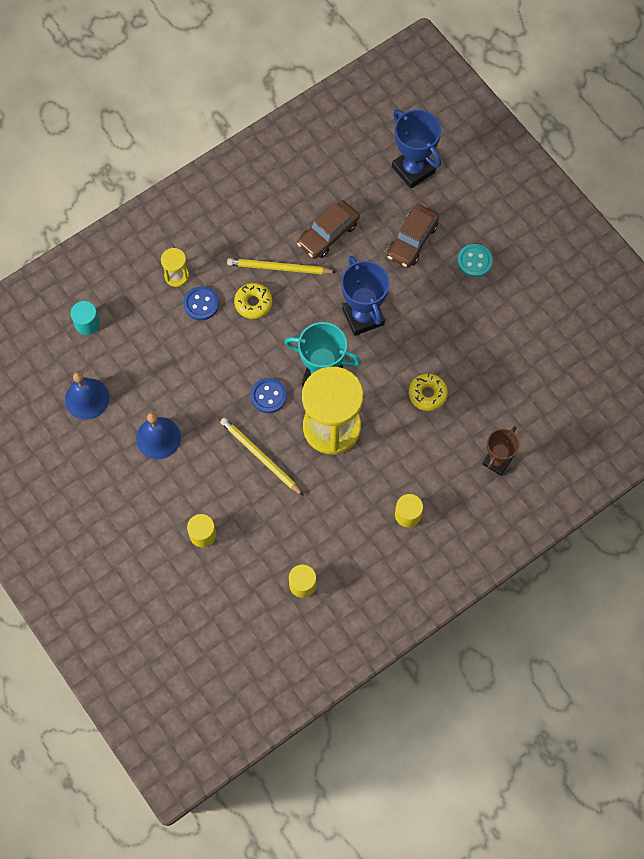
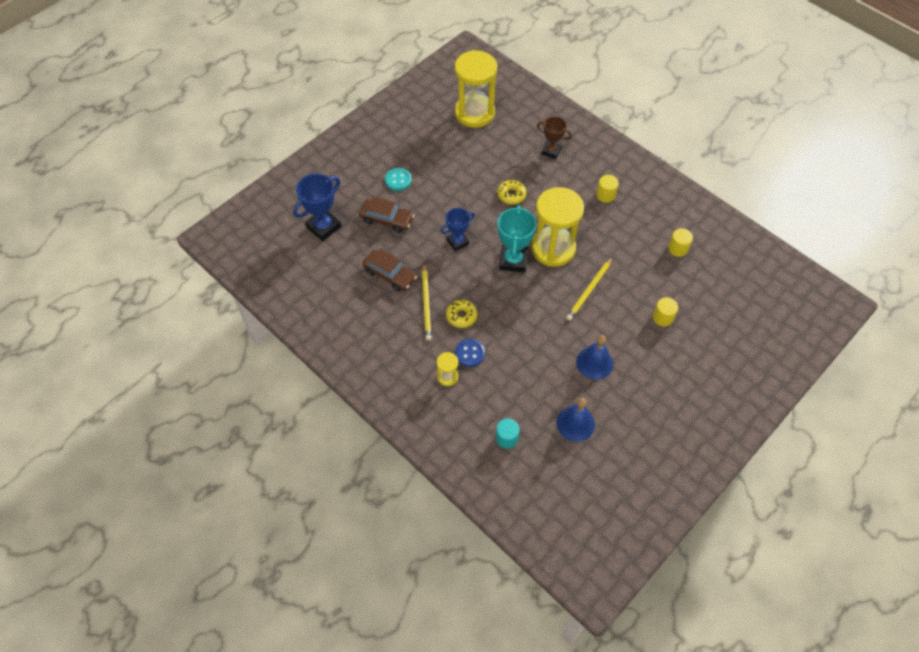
camera: 100 degrees left, 10 degrees down
(268, 396) = (538, 293): blue button -> none
(363, 316) = (457, 242): blue trophy -> blue trophy, size x0.66
(582, 374) = (474, 113): none -> yellow hourglass

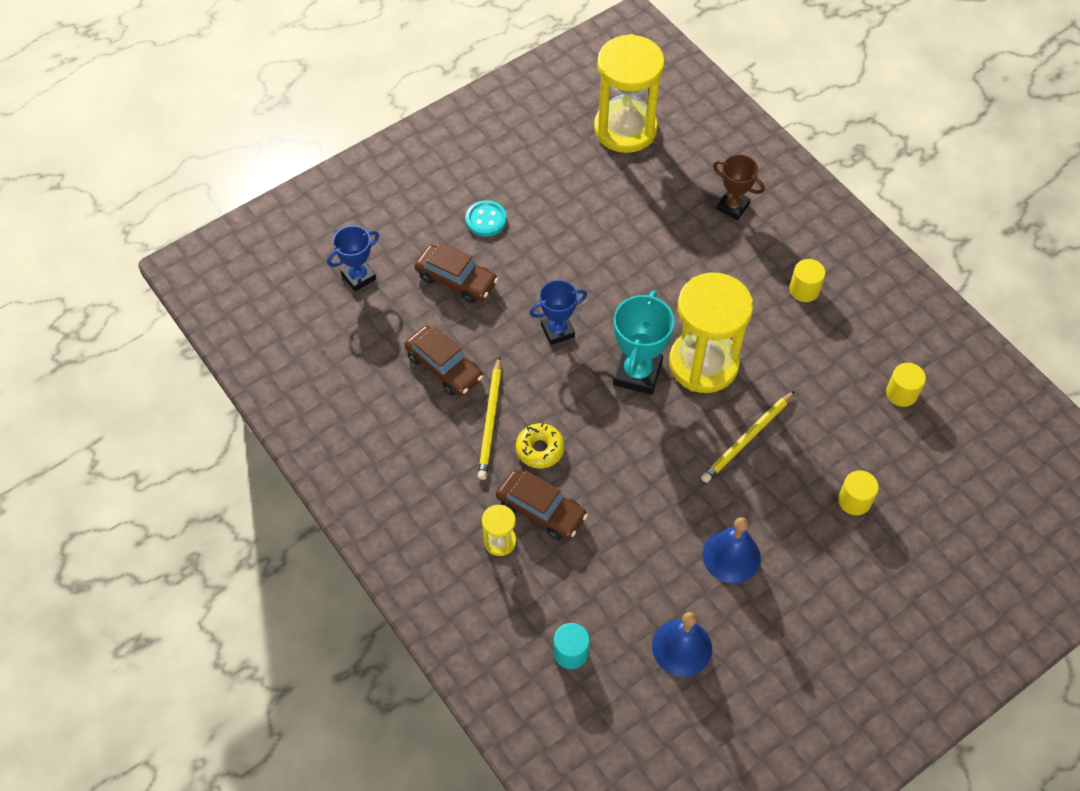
camera: 10 degrees right, 0 degrees up
(323, 227) = (358, 277): blue trophy -> blue trophy, size x0.66
(470, 353) = (541, 510): blue button -> brown car
(511, 195) = (656, 268): yellow donut -> none

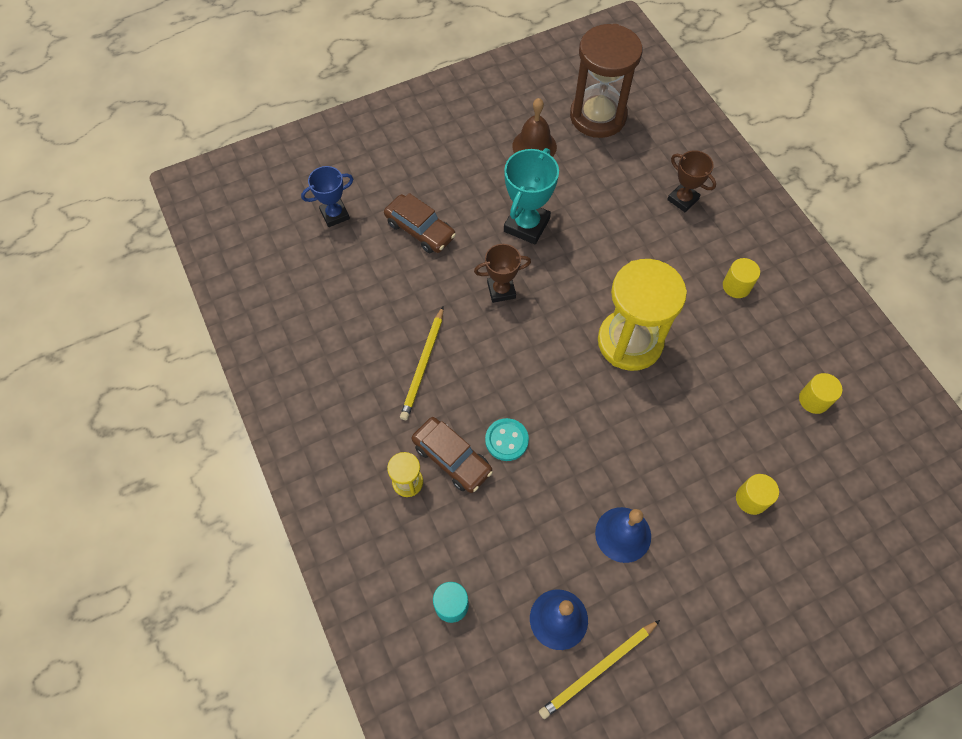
camera: 10 degrees right, 5 degrees up
(444, 367) = (392, 308): brown car -> none
(486, 220) = (458, 180): turquoise button -> turquoise button (506, 440)
(540, 449) = (463, 399): yellow donut -> none
(557, 331) = (501, 290): blue trophy -> brown trophy
(562, 171) = (534, 146): none -> brown bell
(625, 129) = (598, 116): yellow hourglass -> brown hourglass
(637, 373) = (566, 341): turquoise trophy -> turquoise trophy (526, 225)
(747, 438) = (658, 420): yellow pencil -> yellow pencil (598, 669)

